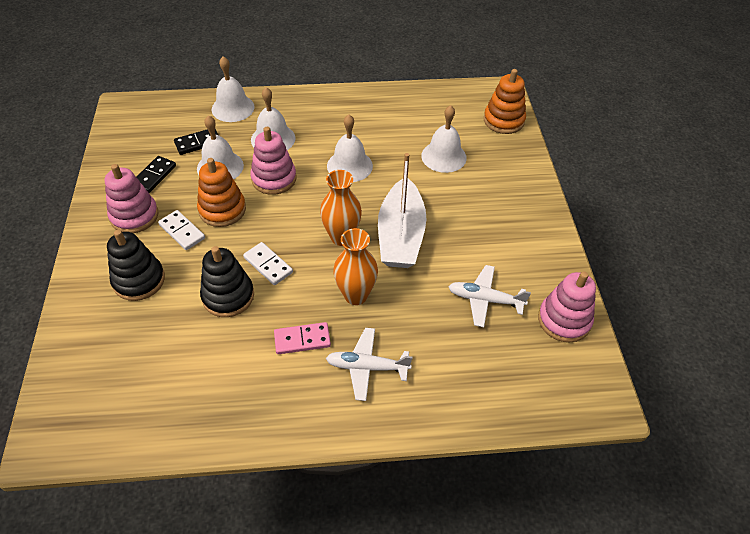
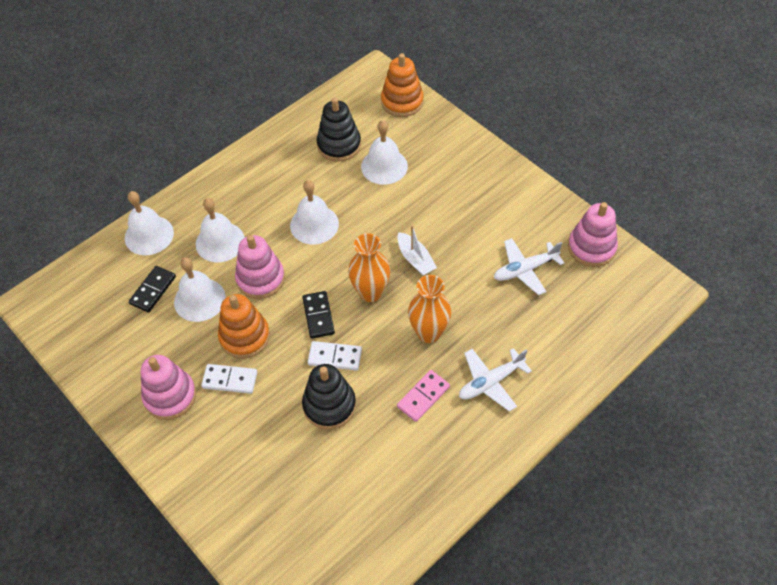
camera: 35 degrees left, 5 degrees up
(139, 280) = (239, 447): black stacking toy -> black stacking toy (339, 145)
(154, 176) = (146, 348): black domino -> black domino (318, 316)
(400, 235) = (415, 259): white boat -> white boat, size x0.50

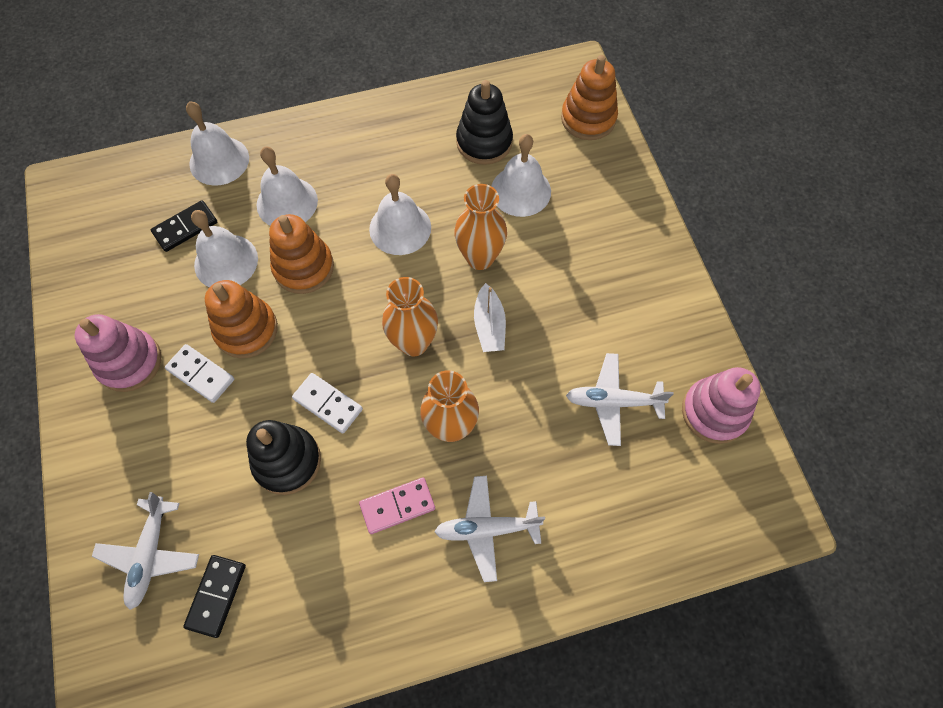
camera: 25 degrees right, 10 degrees up
(260, 279) = (303, 267): pink stacking toy -> orange stacking toy
(269, 509) = (150, 555): none -> white plane
(318, 316) = (339, 343): black domino -> black domino (216, 596)
(382, 220) = (480, 258): none -> orange vase

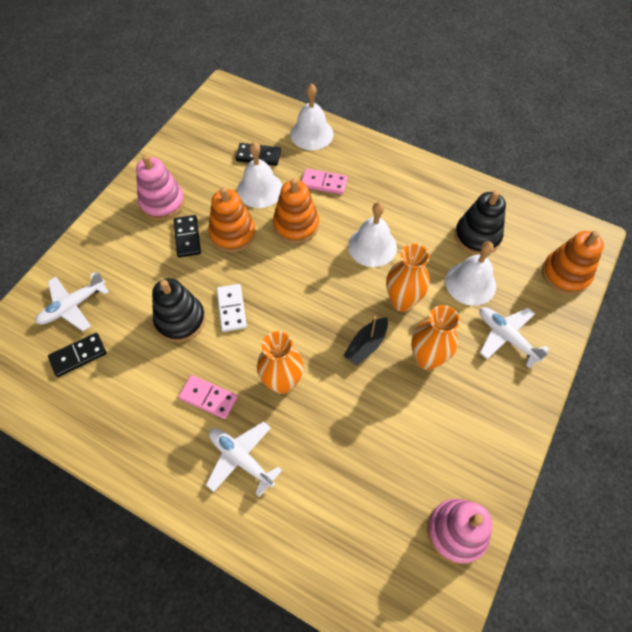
camera: 45 degrees right, 5 degrees down
(200, 374) = (187, 237): white domino -> black domino
(287, 202) = (324, 183): white bell -> pink domino
(414, 343) = (312, 317): orange vase -> orange vase (427, 359)
(489, 325) = (366, 345): white boat -> black boat
(613, 402) = (394, 460): white plane -> white plane (506, 337)

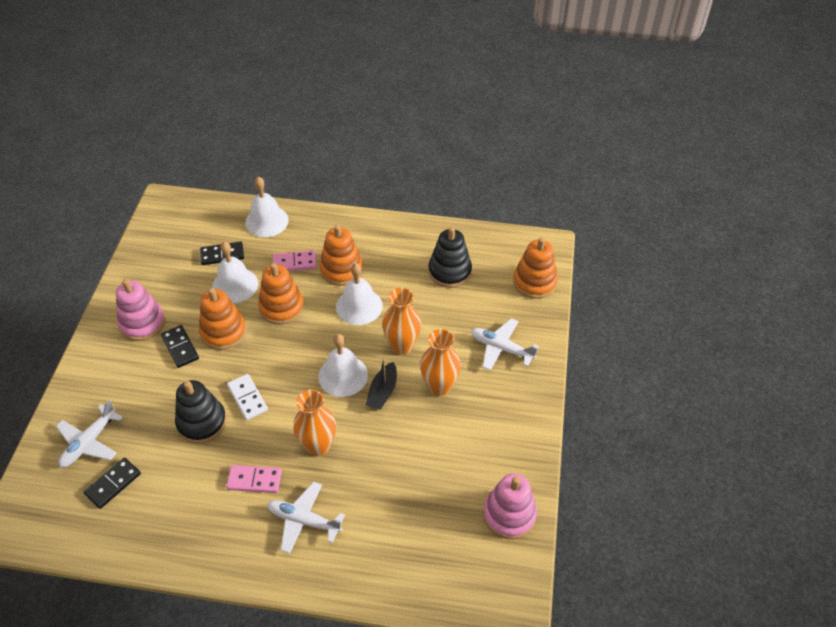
camera: 20 degrees left, 10 degrees down
(367, 203) = (341, 269): none -> orange stacking toy
(470, 283) = (456, 313): white bell -> white bell (343, 375)

